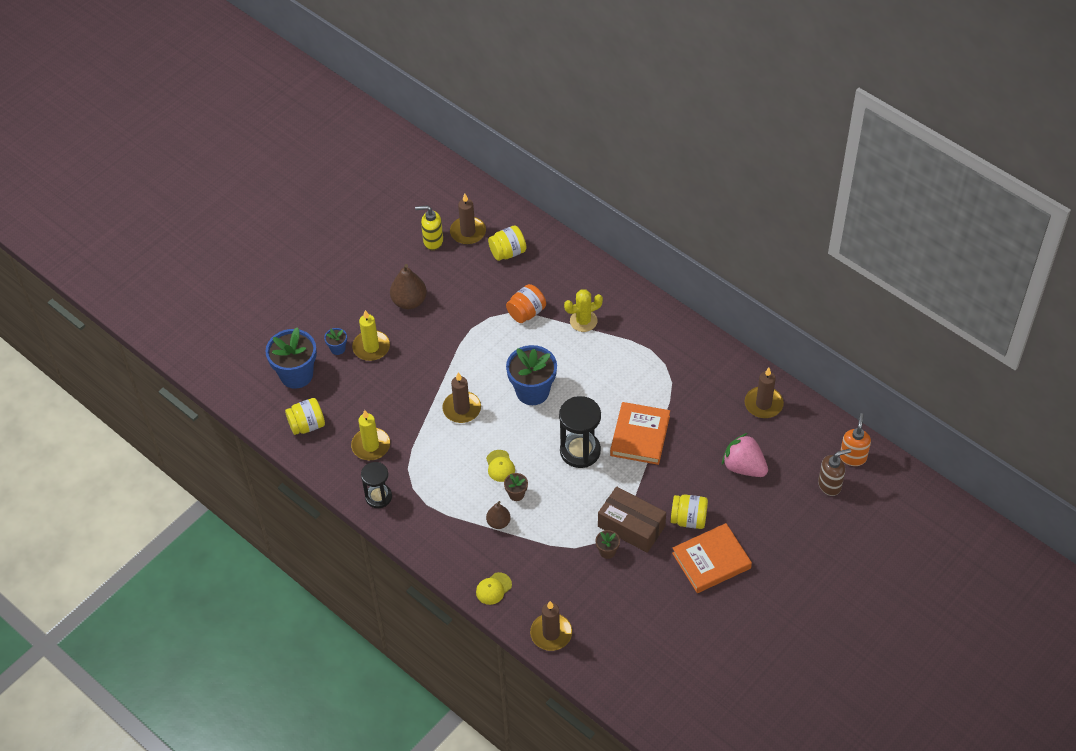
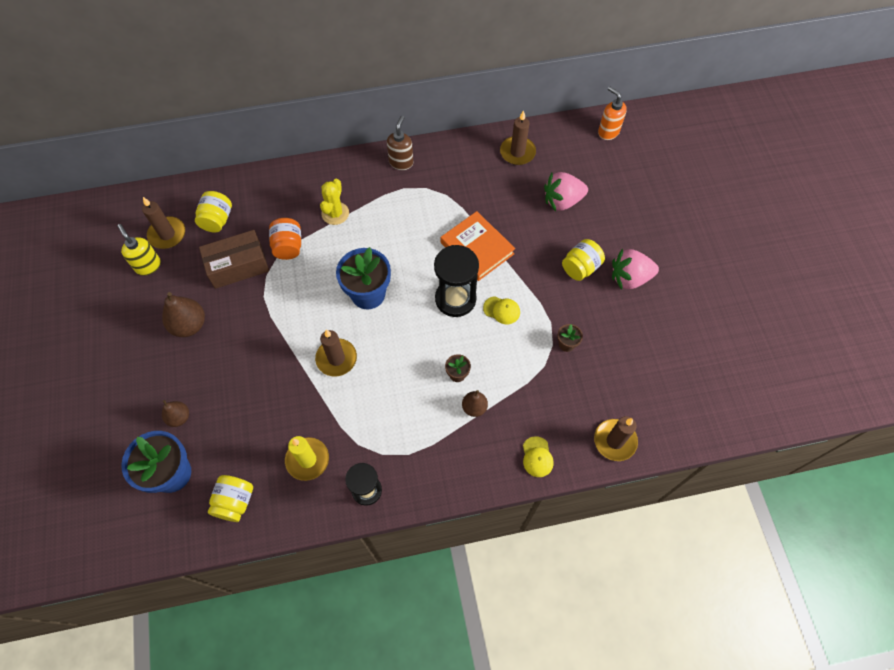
camera: 55 degrees left, 10 degrees up
(337, 348) = (179, 417): blue flower pot -> brown pear
(371, 347) = (205, 388): yellow candle -> none
(433, 241) = (148, 266): yellow soap dispenser -> yellow soap dispenser turned 105 degrees clockwise
(500, 466) = (419, 368): yellow cap -> yellow cap (501, 310)
(631, 526) = (556, 311): brown box -> brown box (238, 266)
(711, 560) = (629, 278): orange book -> pink strawberry
(830, 485) = (621, 161): brown soap dispenser -> brown soap dispenser (401, 162)

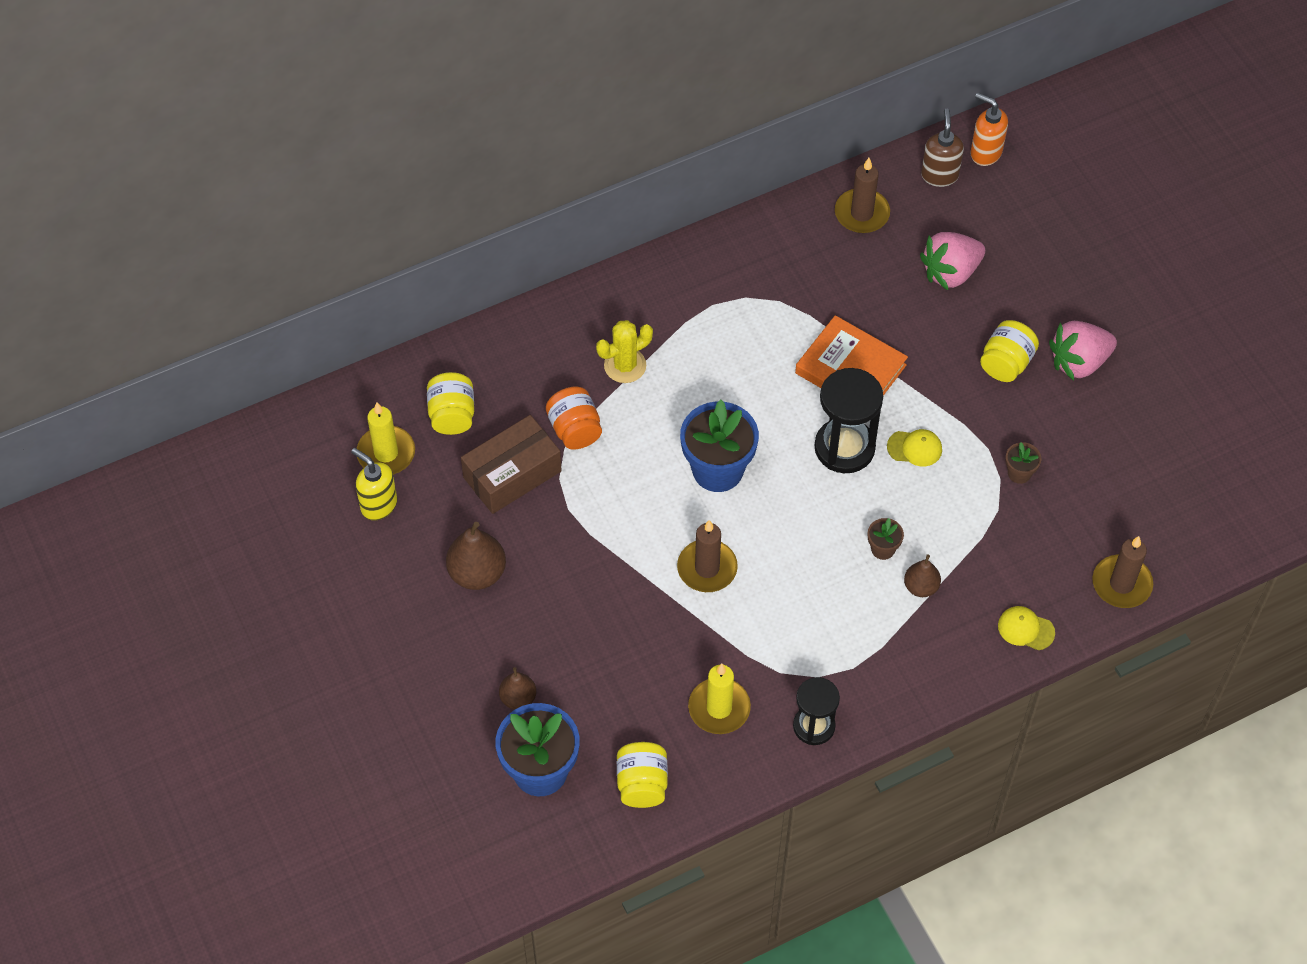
camera: 15 degrees left, 5 degrees down
(167, 234) = (386, 453): brown candle -> yellow candle
(335, 213) = (625, 365): yellow cactus -> yellow cactus turned 60 degrees clockwise
(401, 162) = (694, 267): brown soap dispenser -> brown soap dispenser (939, 175)
(537, 457) = (1025, 629): yellow cap -> yellow cap turned 135 degrees clockwise

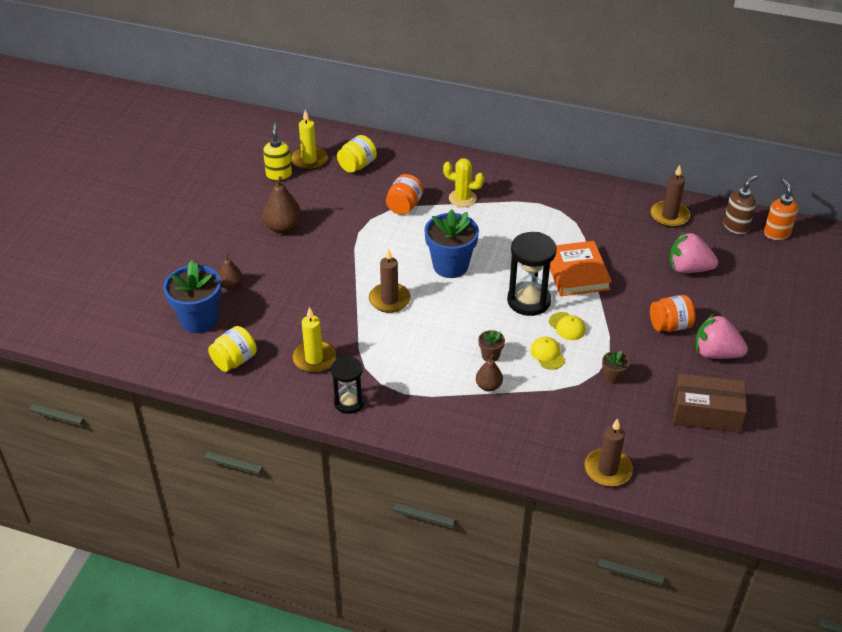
camera: 45 degrees right, 15 degrees down
(512, 474) = (352, 203): brown box -> brown box (706, 413)
(1006, 363) = (670, 325): yellow jar -> orange jar
(1025, 629) = (522, 448): yellow cap -> yellow cap (547, 354)

